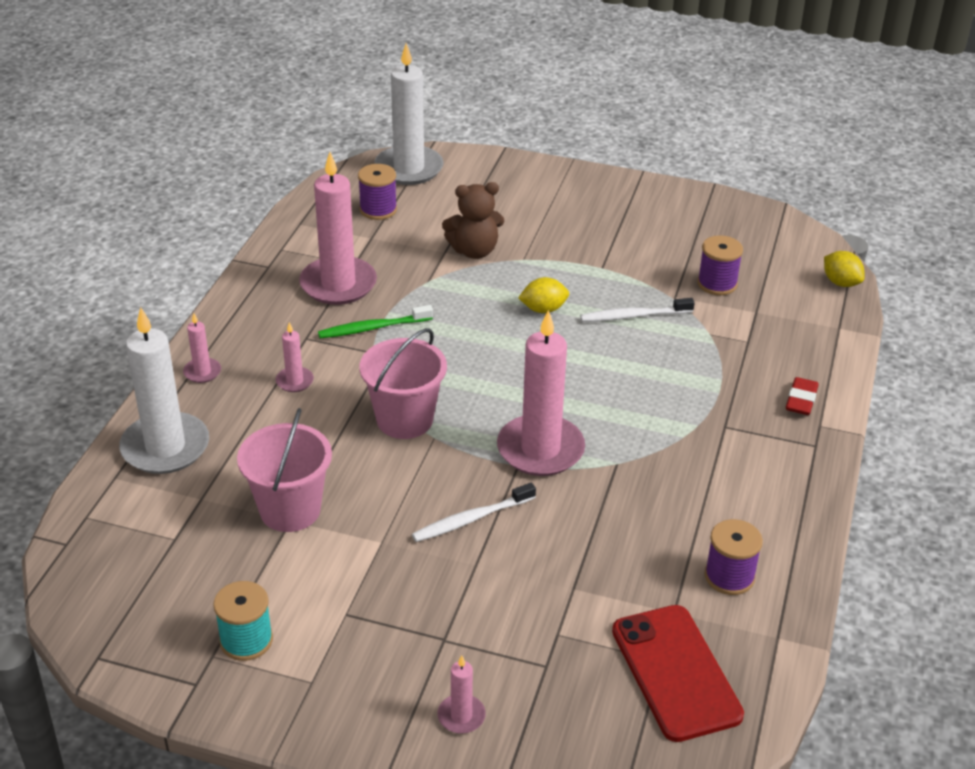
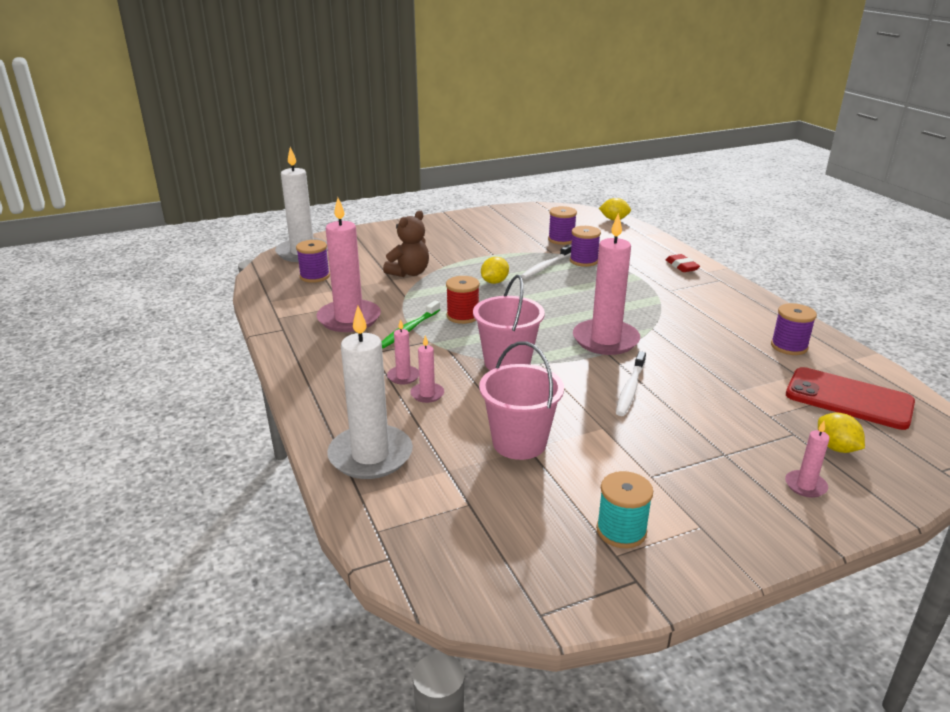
camera: 40 degrees left, 10 degrees down
(202, 372) = (327, 401): pink candle -> pink candle (427, 394)
(445, 338) = (463, 316): none -> red spool
(560, 706) = (836, 448): none -> yellow lemon
(691, 330) = (583, 261): none -> purple spool

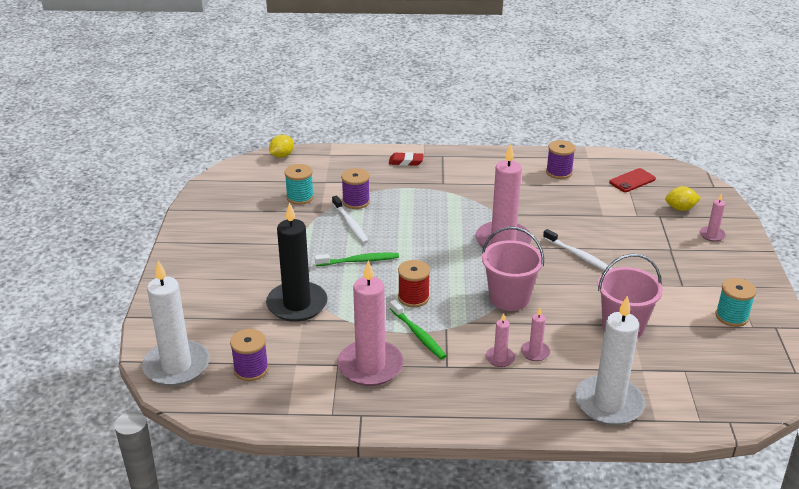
camera: 65 degrees left, 5 degrees up
(409, 273) = (297, 304): brown teddy bear -> black candle
(494, 282) = (359, 261): yellow lemon -> green toothbrush
(561, 239) = (300, 197): purple spool -> turquoise spool
(848, 399) = (632, 181): red phone -> red phone, size x0.58

